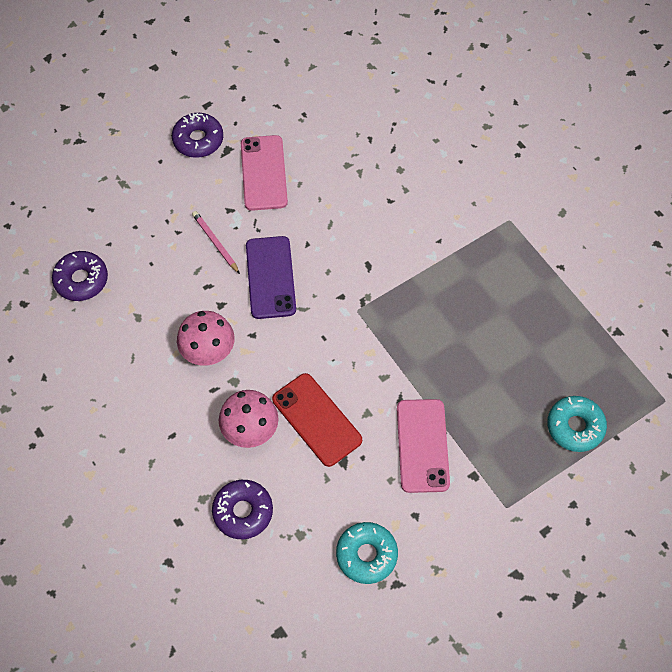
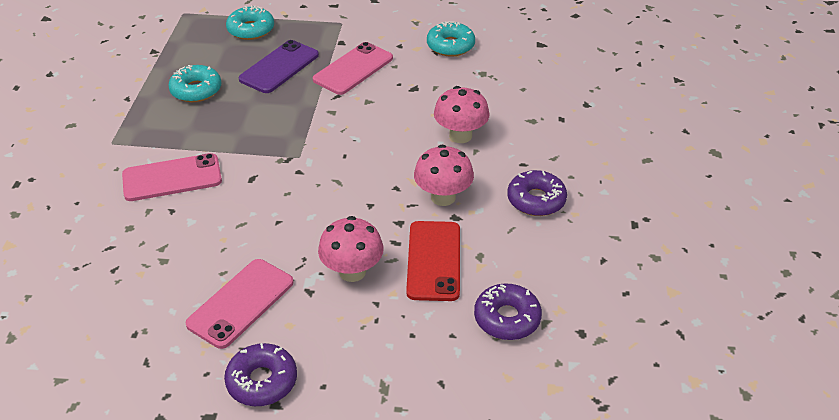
camera: 140 degrees left, 20 degrees down
(215, 243) = (352, 271): pink pencil -> pink mushroom
(243, 512) = (510, 100): purple donut -> purple donut (536, 200)
(270, 277) = (336, 216): purple phone -> purple phone (279, 67)
(316, 419) = (406, 116): red phone -> red phone (434, 261)
(424, 224) = (172, 178): none -> pink phone
(520, 316) = (196, 90): none -> turquoise donut

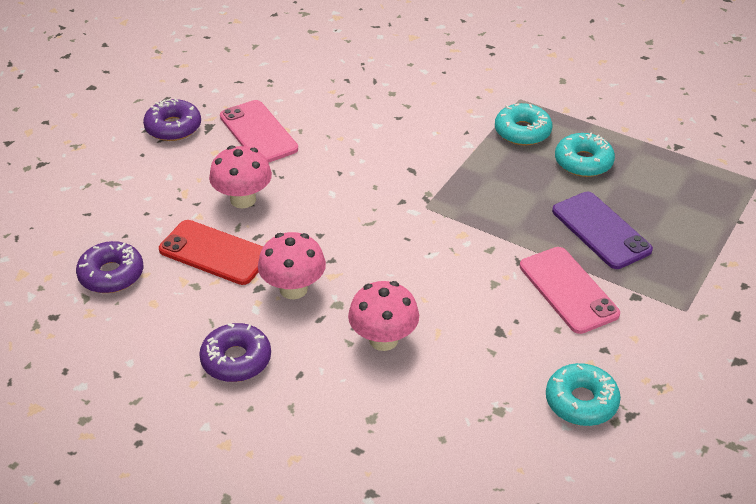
camera: 115 degrees right, 0 degrees up
(172, 178) = (443, 124): pink phone -> none
(251, 29) = (697, 226): turquoise donut -> turquoise donut (522, 132)

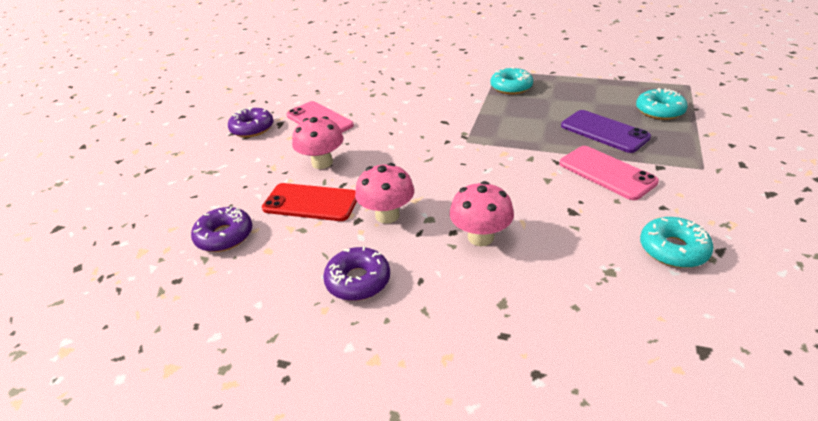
camera: 10 degrees left, 5 degrees down
(583, 162) = (564, 96): turquoise donut -> turquoise donut (659, 111)

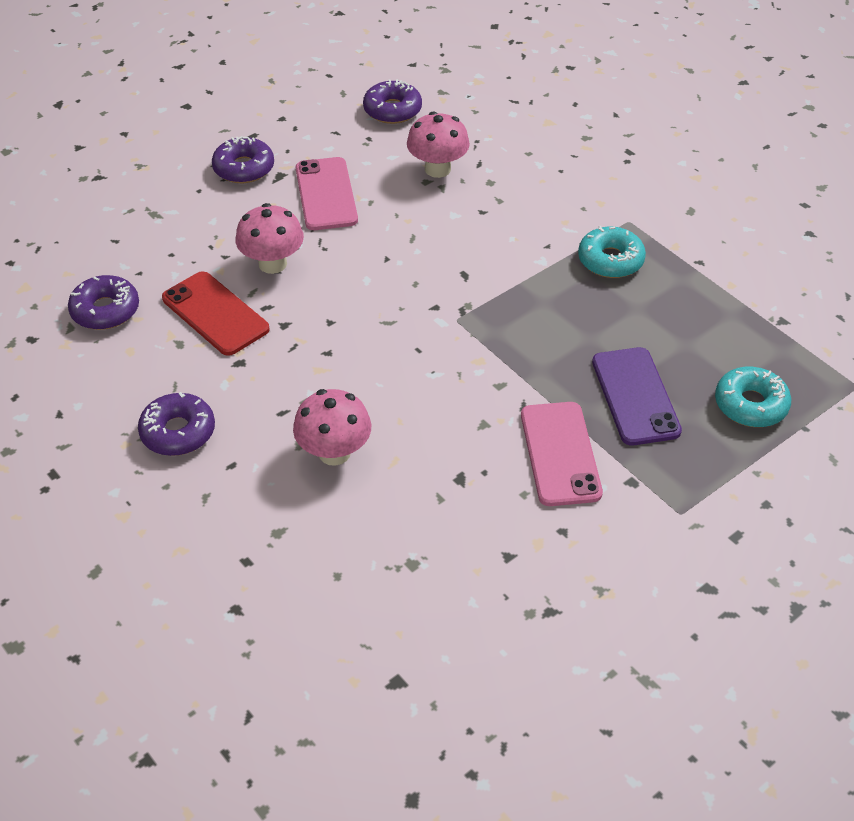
camera: 30 degrees right, 10 degrees up
(317, 75) = (392, 110): none -> purple donut
(387, 215) = (272, 373): pink mushroom -> pink mushroom (437, 169)
(673, 249) = (504, 580): turquoise donut -> none

